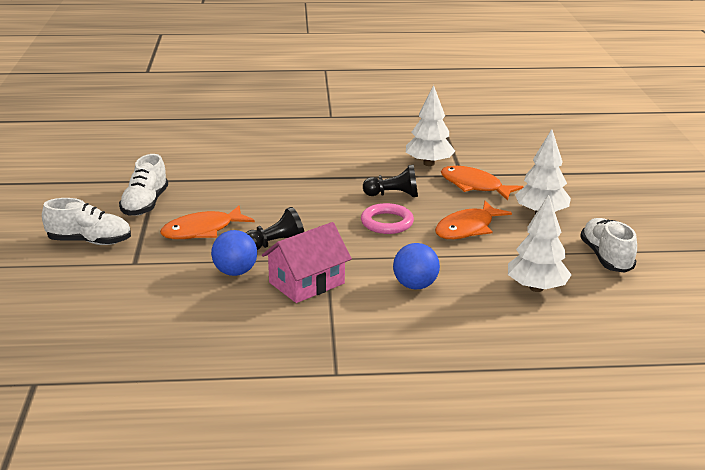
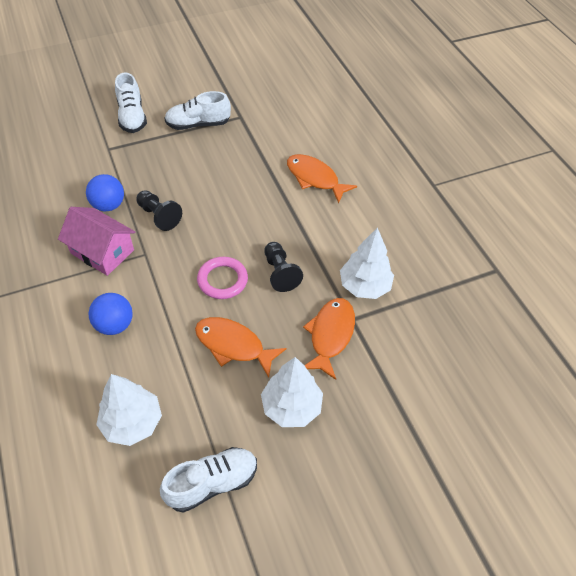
camera: 70 degrees right, 25 degrees up
(202, 230) = (167, 168): orange fish -> orange fish (315, 178)

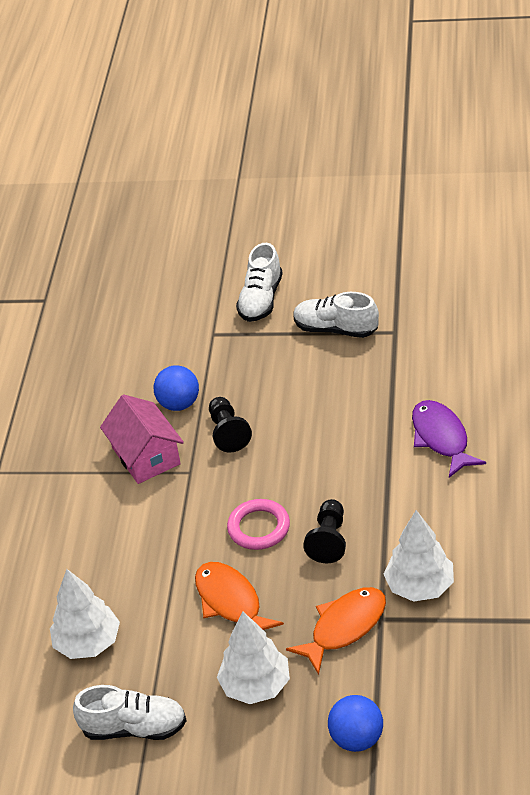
camera: 35 degrees right, 10 degrees down
(115, 325) = (119, 539): blue ball -> blue ball (357, 738)
(315, 178) = (441, 438): orange fish -> purple fish

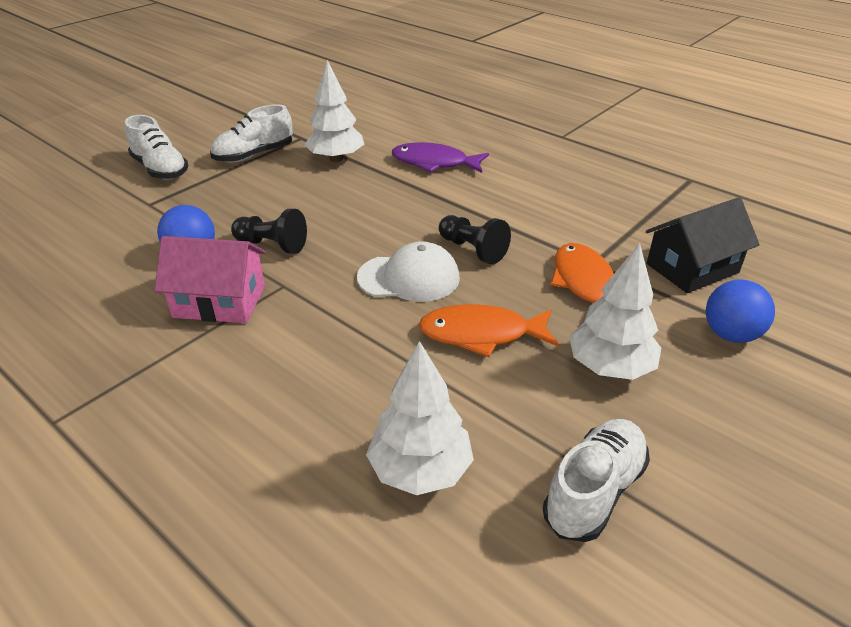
camera: 60 degrees left, 5 degrees down
(259, 528) = (409, 278): pink ring -> white cap
(420, 586) = (577, 231): white tree -> white tree (336, 159)
(433, 682) = (692, 268): none -> black house

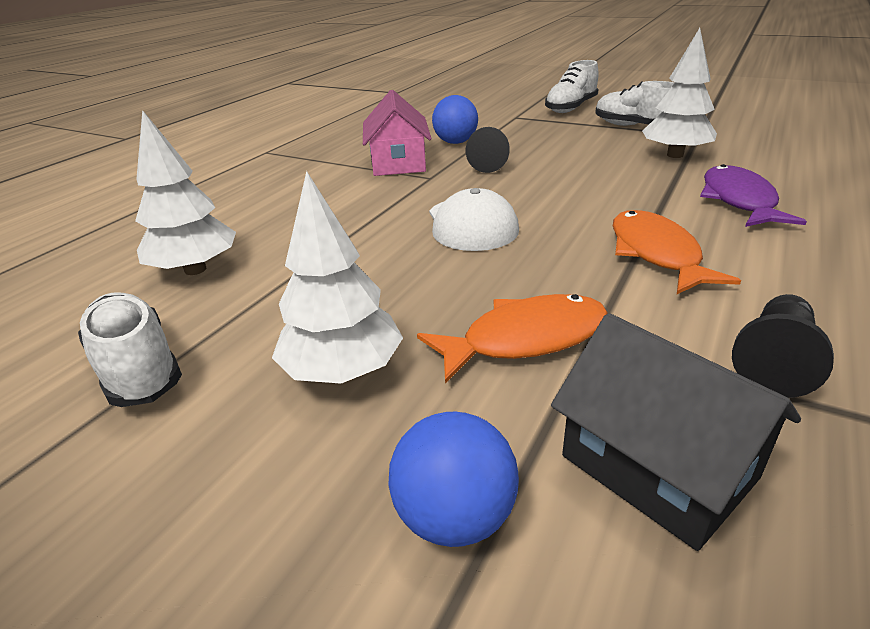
camera: 80 degrees right, 5 degrees down
(472, 250) = (552, 250): black pawn -> black pawn (774, 362)
(481, 334) = (387, 275): orange fish -> orange fish (656, 254)
(594, 491) = (138, 368): white shoe -> white shoe turned 150 degrees counterclockwise

